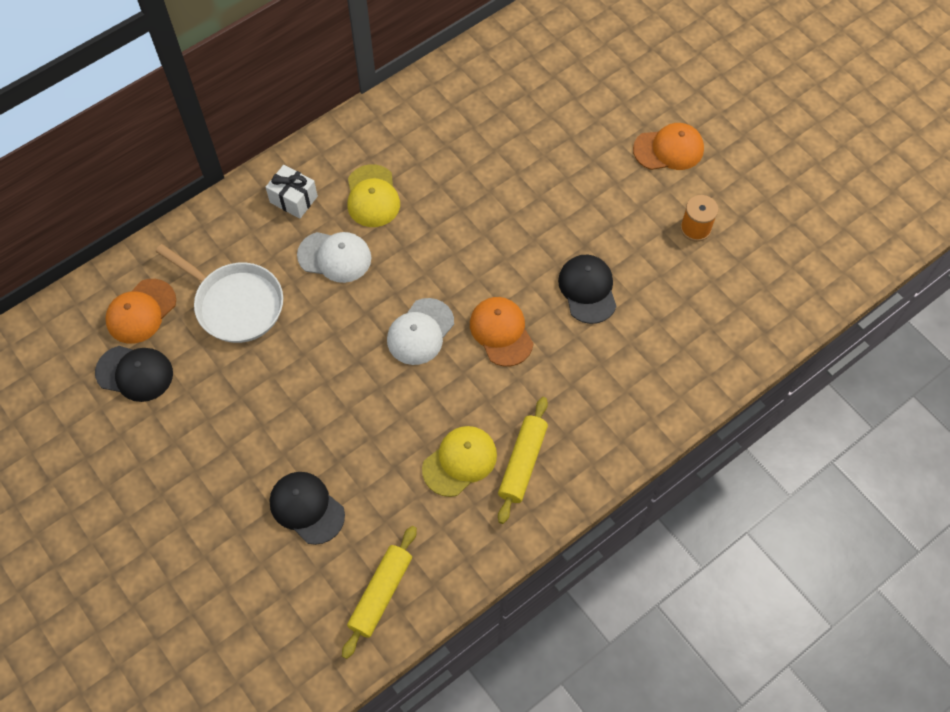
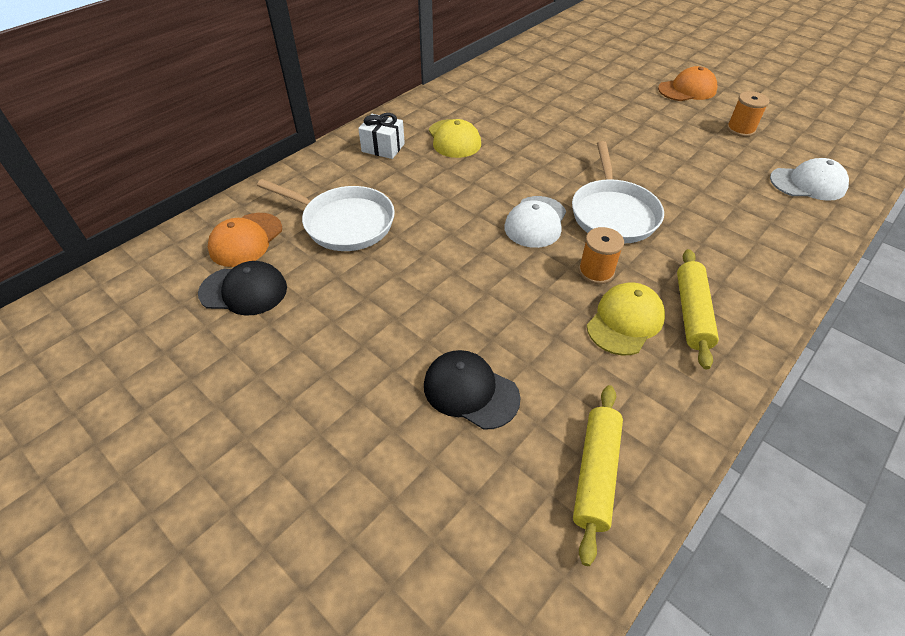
camera: 10 degrees left, 15 degrees down
(335, 257) = (433, 180): white cap -> white cap (808, 183)
(455, 403) = (596, 271): none -> orange spool
(501, 332) = (613, 213): orange cap -> white pan
(587, 289) = (675, 176): black cap -> none

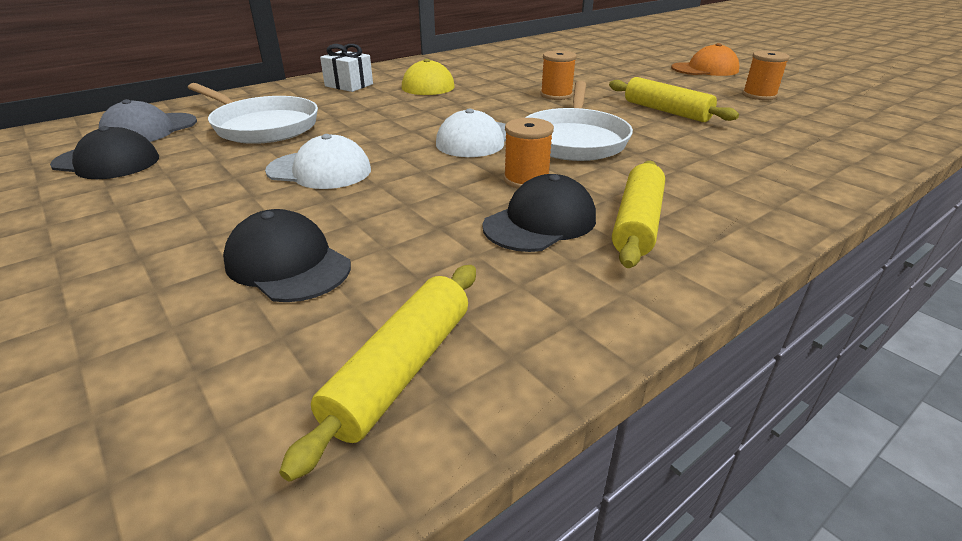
camera: 10 degrees right, 15 degrees down
(246, 240) = (149, 130): orange cap -> grey cap
(574, 146) = (556, 95): none -> orange spool
(625, 321) = (540, 222): yellow cap -> black cap
(673, 162) = (666, 111): none -> yellow rolling pin
(808, 183) = (836, 135): white cap -> white cap (319, 170)

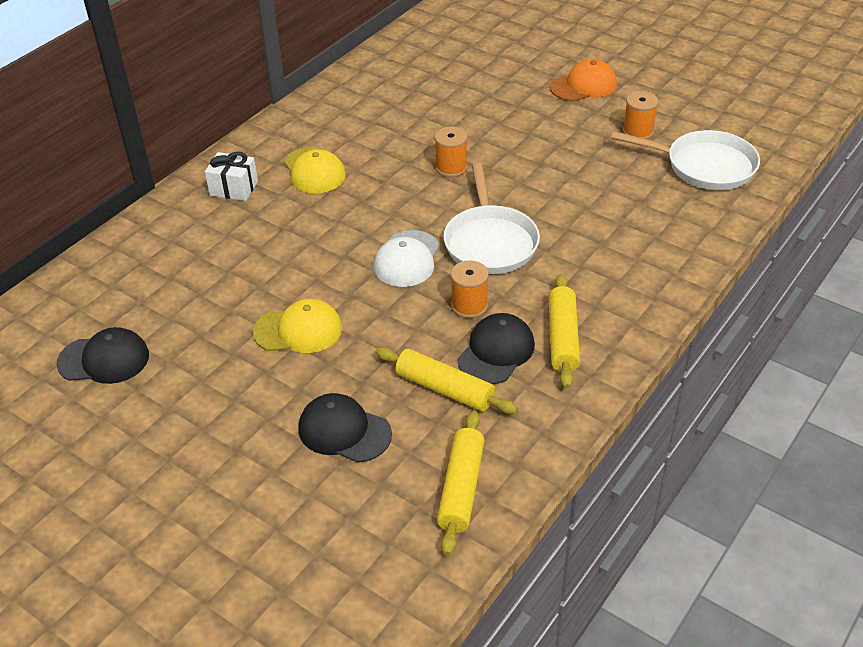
camera: 15 degrees left, 10 degrees up
(149, 130) = (96, 307): grey cap -> none
(262, 126) = (200, 279): white pan -> white pan (704, 166)
(319, 170) = (298, 330): white cap -> yellow cap
(666, 111) = (558, 178): yellow rolling pin -> yellow rolling pin (445, 389)

